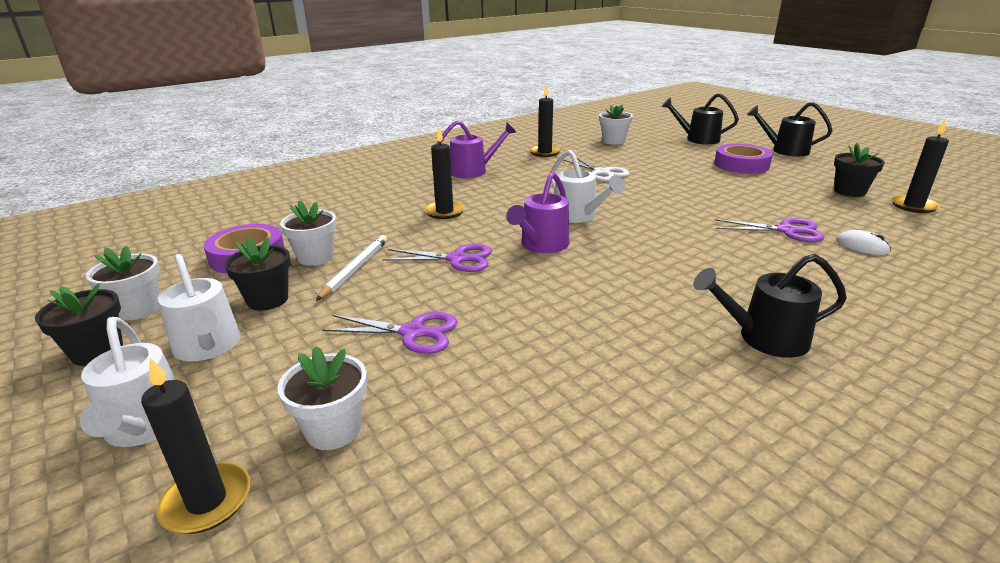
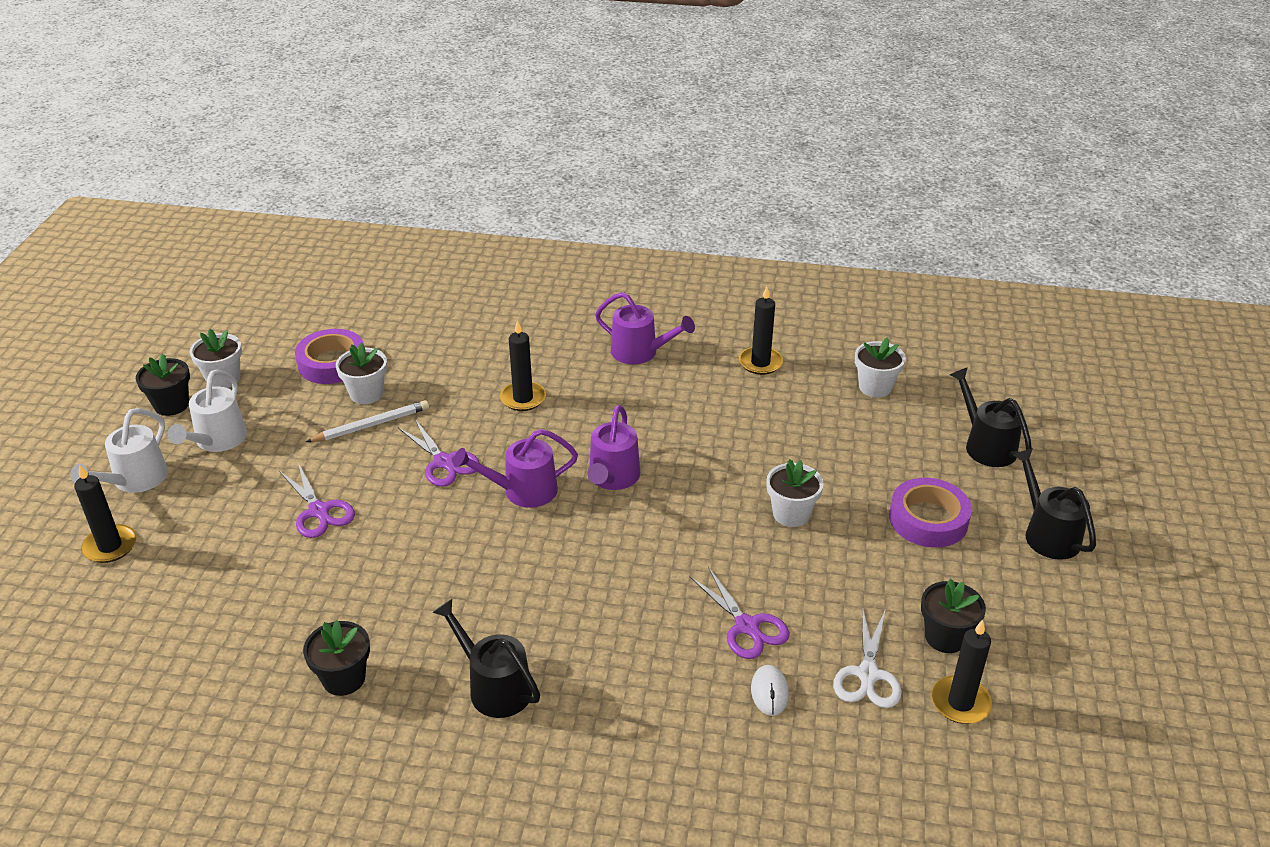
camera: 45 degrees right, 10 degrees up
(267, 300) = (289, 420): black flower pot -> black flower pot (344, 678)
(333, 429) = (196, 548): white flower pot -> white flower pot (791, 514)
(578, 216) = (612, 478): white watering can -> purple watering can
(602, 172) = (752, 432): white scissors -> white scissors (868, 674)

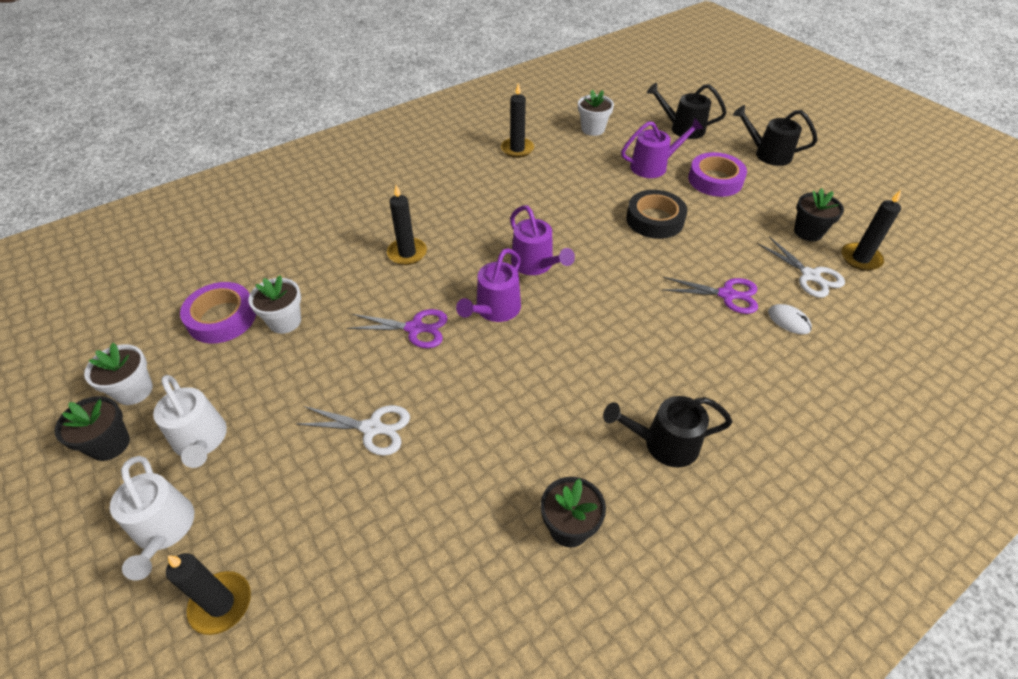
camera: 45 degrees left, 10 degrees up
(319, 511) = (372, 428): purple scissors -> white scissors
(371, 425) = (322, 340): white pencil -> none
(640, 352) = (440, 182): purple watering can -> purple watering can (654, 166)
(791, 514) = (654, 220): white flower pot -> black tape

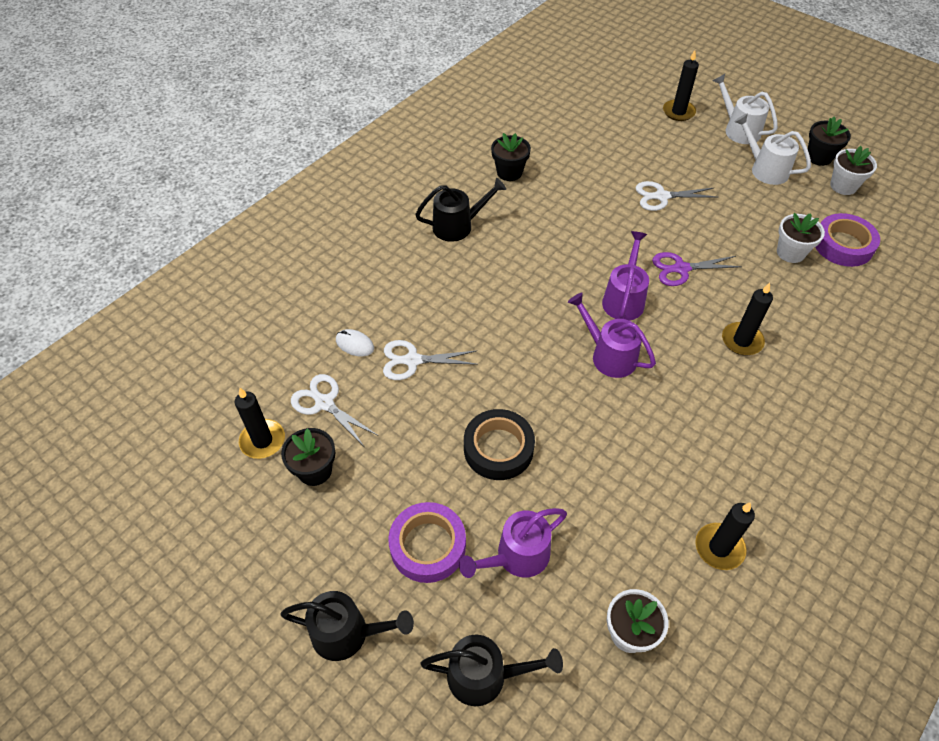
camera: 165 degrees right, 5 degrees up
(726, 295) = (412, 360): purple scissors -> white scissors

